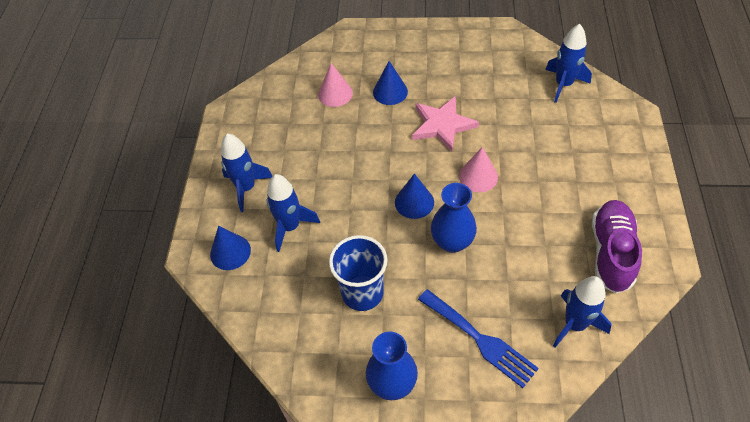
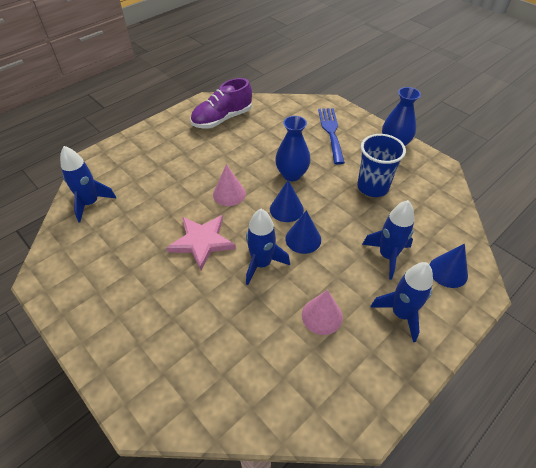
camera: 140 degrees left, 5 degrees down
(335, 94) = (242, 344): pink cone -> pink cone (322, 316)
(390, 92) = (198, 303): blue cone -> blue cone (303, 239)
(574, 324) = (280, 111): blue rocket -> blue rocket (262, 264)

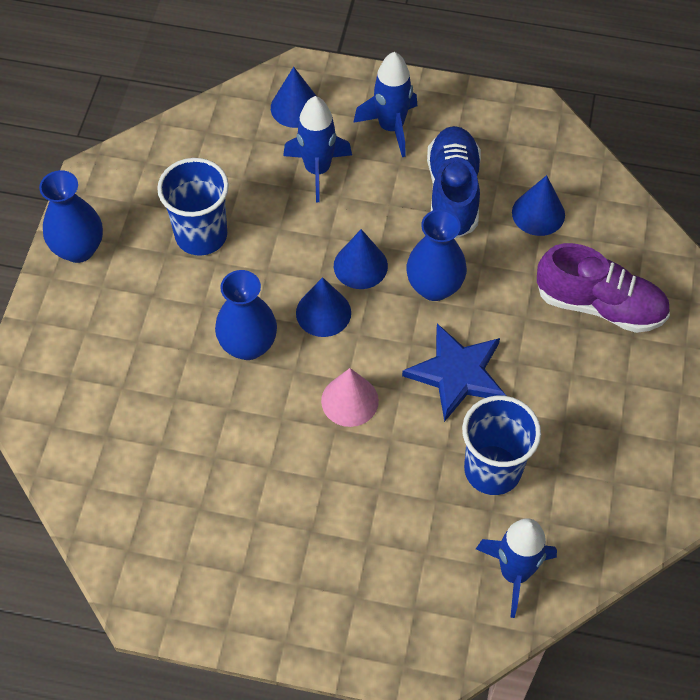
camera: 125 degrees left, 10 degrees up
(141, 224) = (492, 470): none -> blue cup
(202, 242) = (457, 374): pink star -> blue star
(222, 119) = (179, 537): purple shoe -> purple shoe (599, 305)
(262, 264) = (434, 287): blue rocket -> blue vase
(268, 356) = (538, 213): none -> blue cone
(322, 316) = (453, 192): pink cone -> blue shoe
(331, 132) = (103, 347): blue fork -> none

